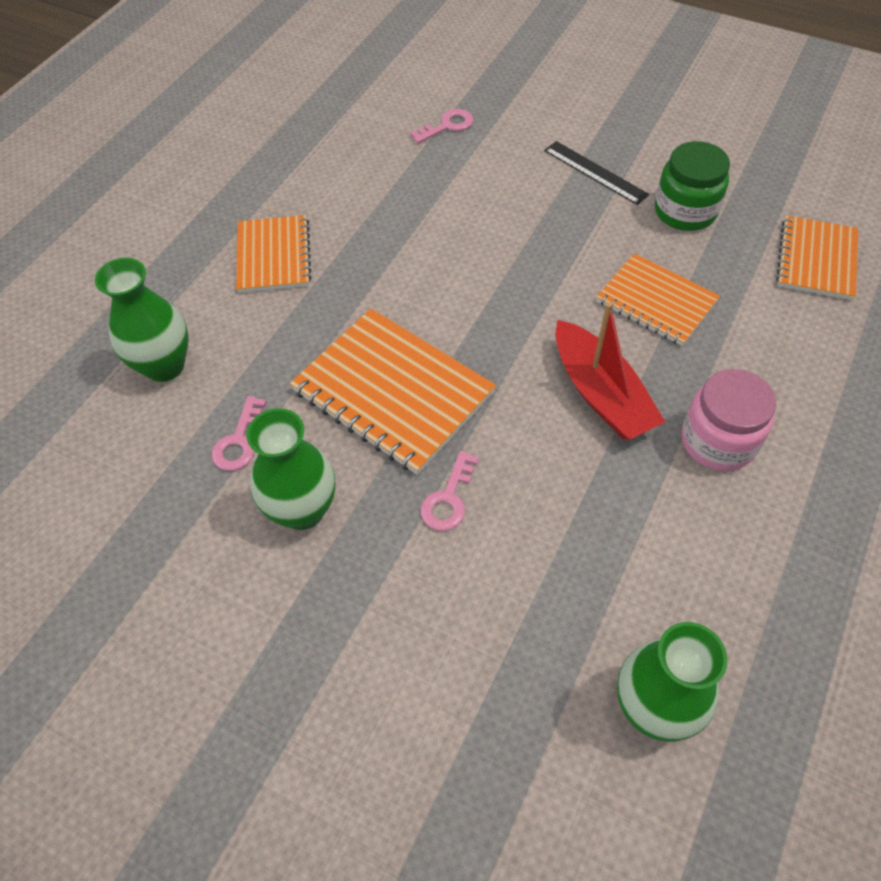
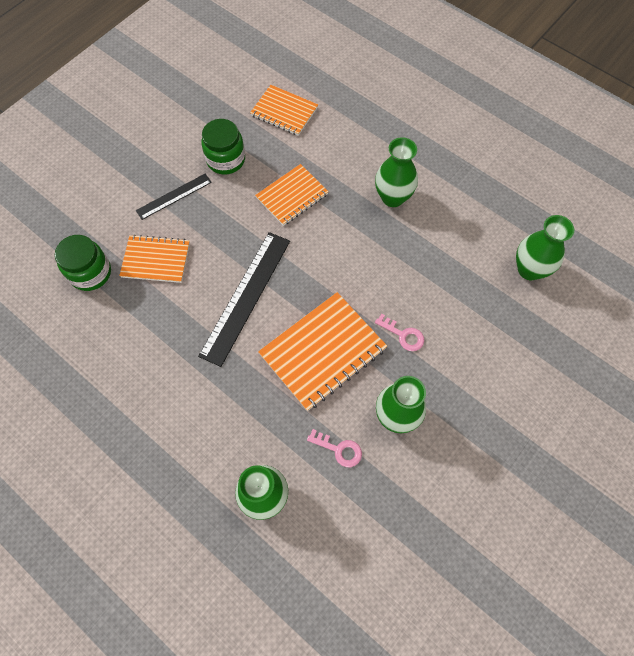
camera: 80 degrees left, 10 degrees up
(273, 256) = (182, 411): orange notebook -> orange notebook (156, 260)
(447, 126) = (90, 273): pink key -> green jar
(459, 283) = (246, 296): none -> black ruler
(601, 394) = (350, 242): red boat -> none
(718, 441) = (393, 197): pink jar -> green vase

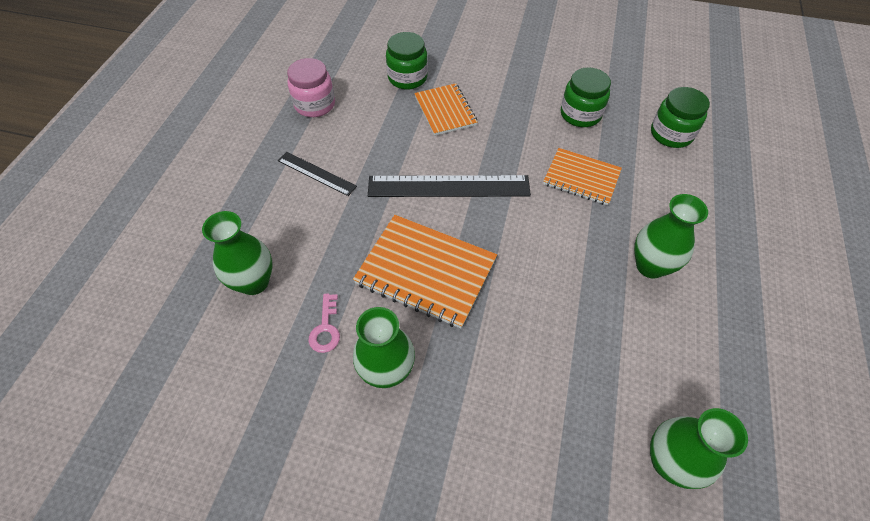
camera: 65 degrees right, 10 degrees down
(72, 372) = (315, 105): none -> pink jar
(174, 196) = (515, 96): black ruler -> black ruler (316, 173)
(284, 112) = (671, 134): orange notebook -> green jar
(403, 335) = (487, 342): pink key -> none

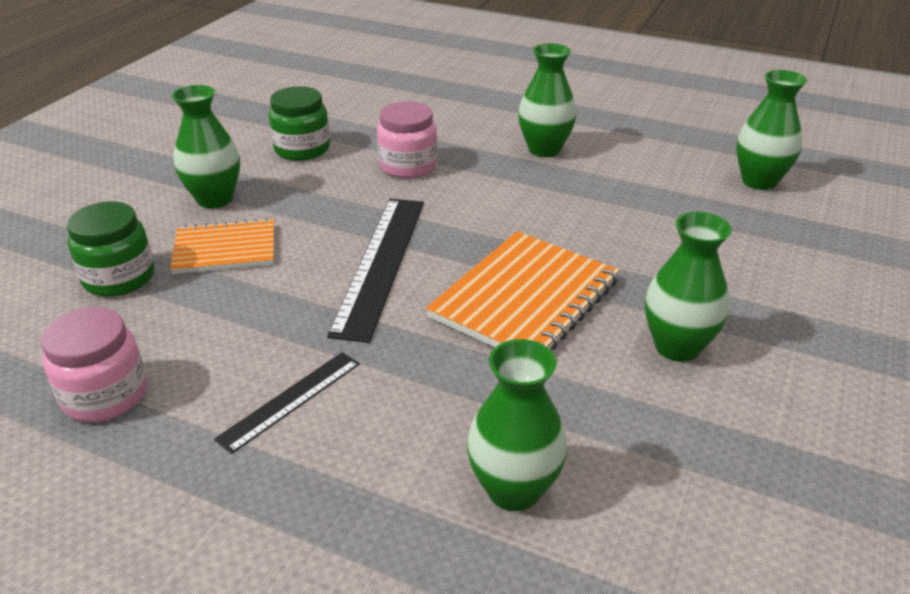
camera: 80 degrees left, 20 degrees down
(325, 329) = (611, 402): pink key -> none
(498, 90) = (215, 199): none -> green vase
(581, 178) = (408, 166): orange notebook -> pink jar
(671, 134) = (367, 104): green jar -> none

